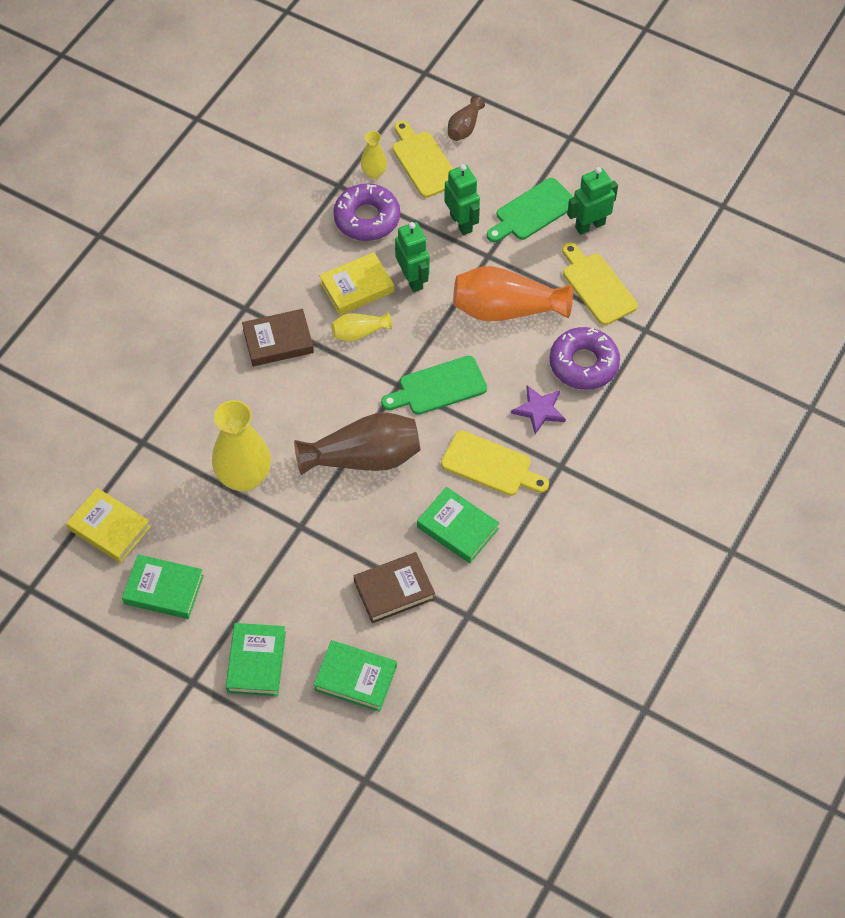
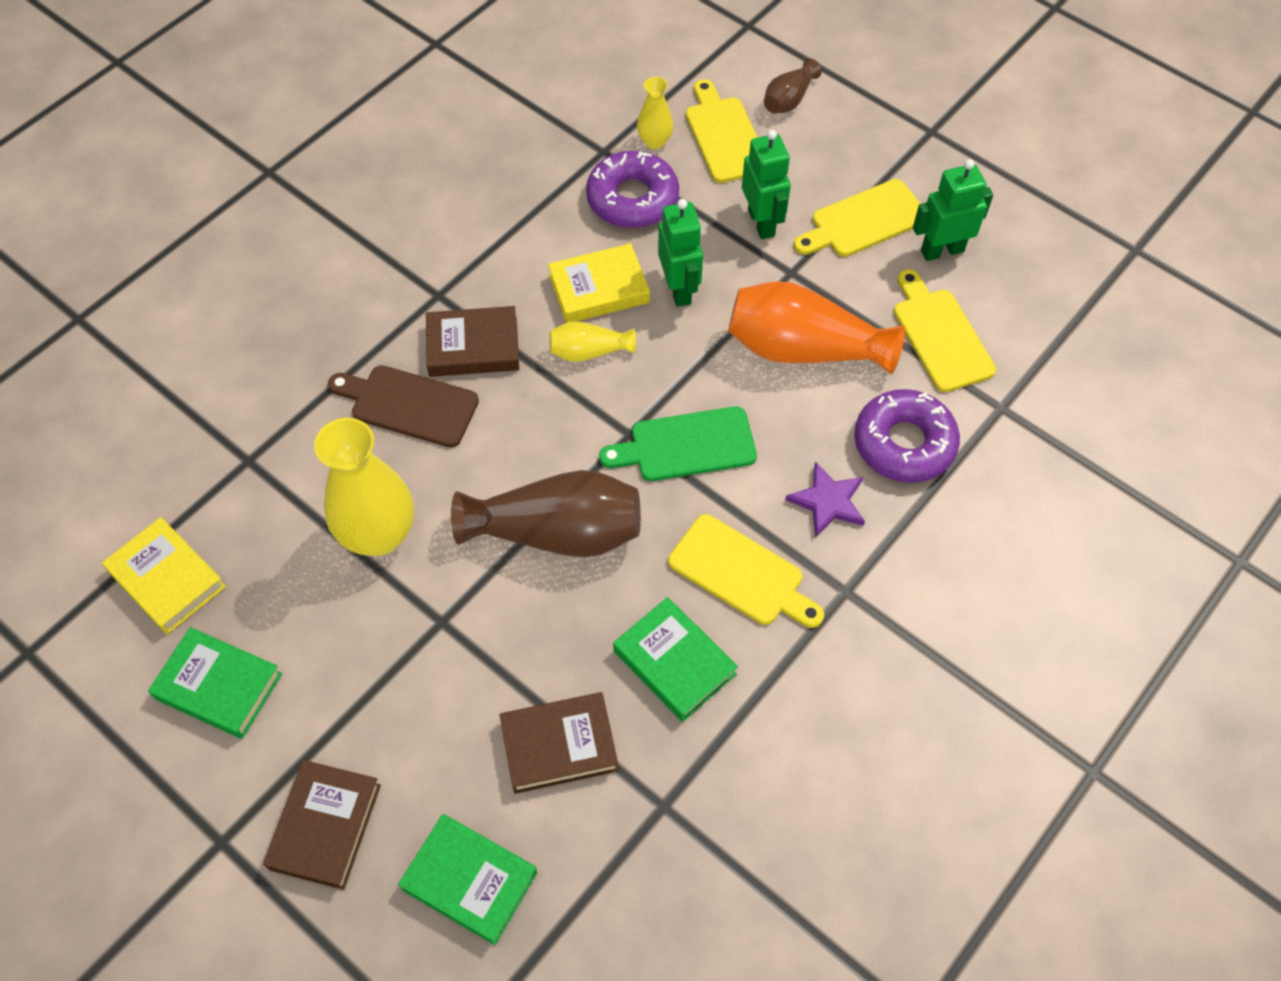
camera: 10 degrees right, 0 degrees up
(243, 388) = (409, 404): none -> brown cutting board
(256, 662) = (325, 826): green book -> brown book
(532, 211) = (864, 221): green cutting board -> yellow cutting board

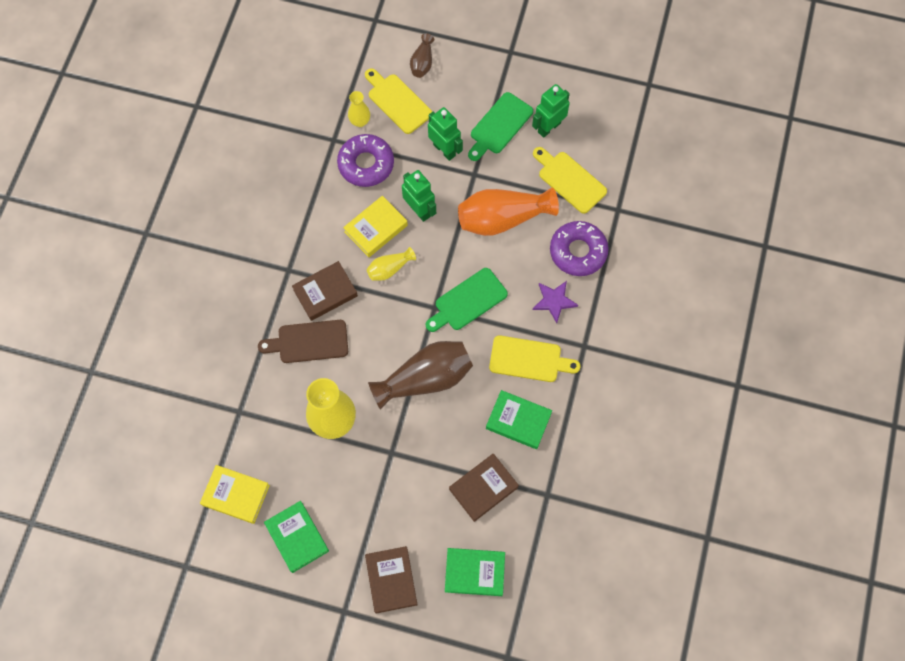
camera: 25 degrees left, 10 degrees up
(218, 686) = (297, 537): green book -> green book turned 60 degrees clockwise
(864, 221) = (499, 126): yellow cutting board -> green cutting board

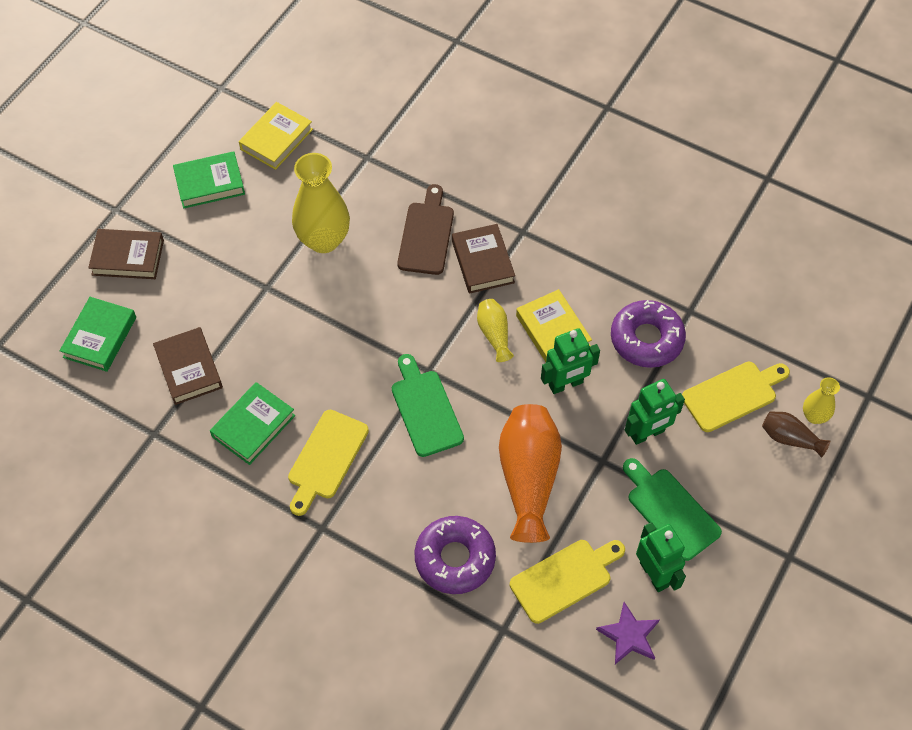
camera: 105 degrees right, 10 degrees down
(360, 121) = (711, 345): yellow vase -> yellow vase (814, 416)
(425, 379) = (341, 340): brown vase -> none
(554, 301) = (394, 509): purple star -> purple star (629, 635)

